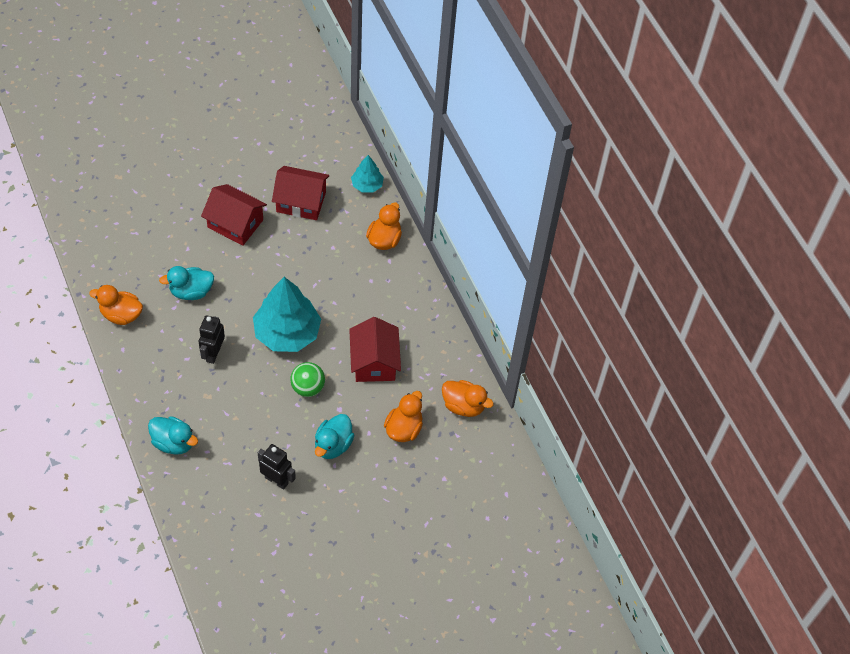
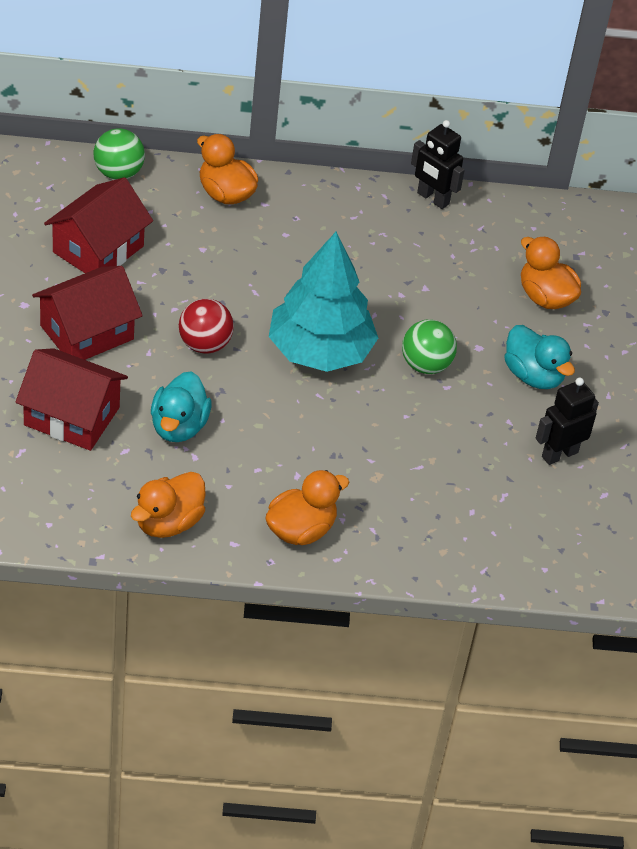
camera: 65 degrees left, 10 degrees down
(173, 443) = (437, 543): turquoise duck -> none
(213, 353) = (306, 443): black robot -> black robot (432, 199)
(258, 278) = (204, 344): none -> red ball
(367, 185) = (118, 173): turquoise tree -> green ball
(374, 362) = (422, 283): red house -> red house (72, 416)
(463, 406) = (541, 229): orange duck -> orange duck (301, 530)

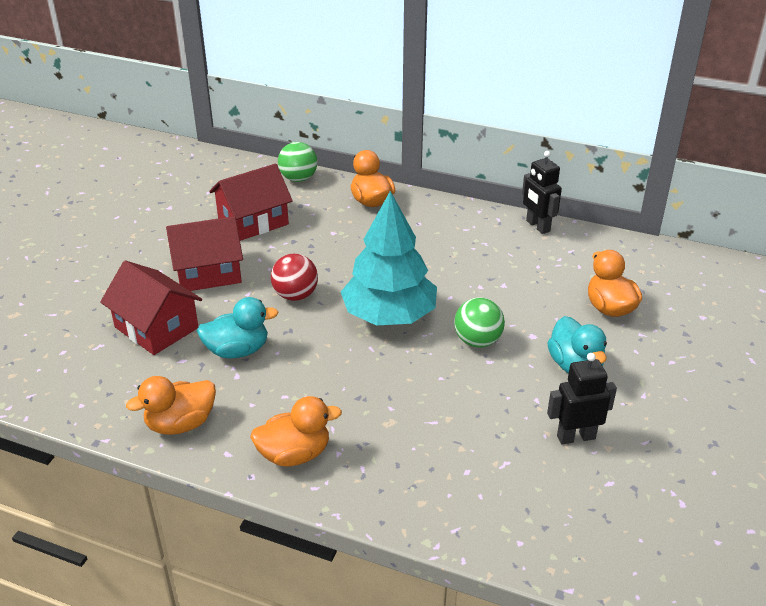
camera: 25 degrees right, 10 degrees down
(179, 426) = (237, 350): turquoise duck -> turquoise duck turned 135 degrees counterclockwise

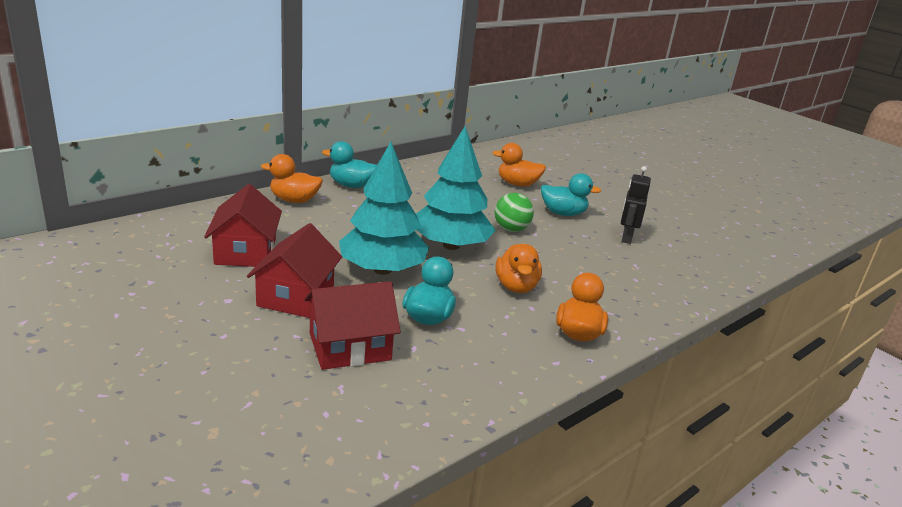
camera: 65 degrees left, 10 degrees down
(181, 424) = (502, 374): orange duck -> orange duck (516, 287)
(295, 295) = (382, 270): red ball -> turquoise tree
(298, 179) = (211, 213): green ball -> none
(444, 214) = (351, 185): none -> turquoise duck
(537, 226) = (408, 168): black robot -> none

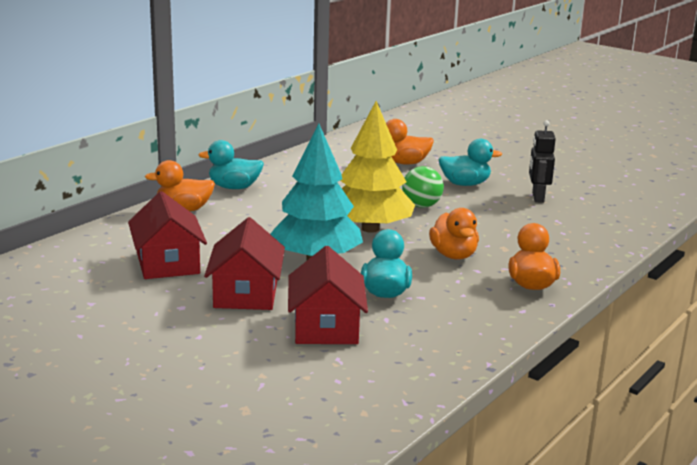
camera: 10 degrees left, 5 degrees down
(350, 346) = (326, 327): red house -> red house turned 60 degrees counterclockwise
(451, 245) = (370, 228): turquoise tree -> yellow tree

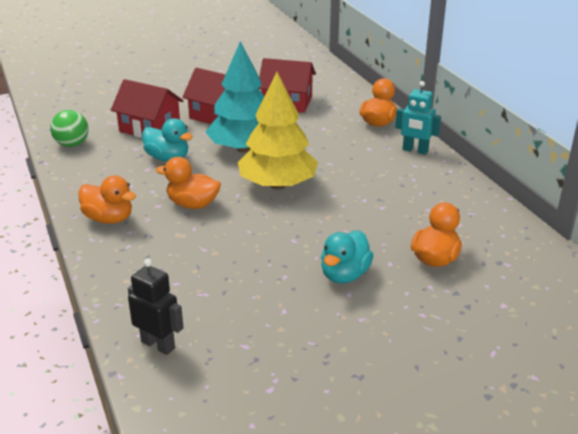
camera: 120 degrees right, 10 degrees up
(234, 187) = (415, 150): turquoise duck -> turquoise robot
(421, 206) = (306, 226): green ball -> green ball (72, 144)
(537, 197) = (271, 309): black robot -> black robot (158, 345)

